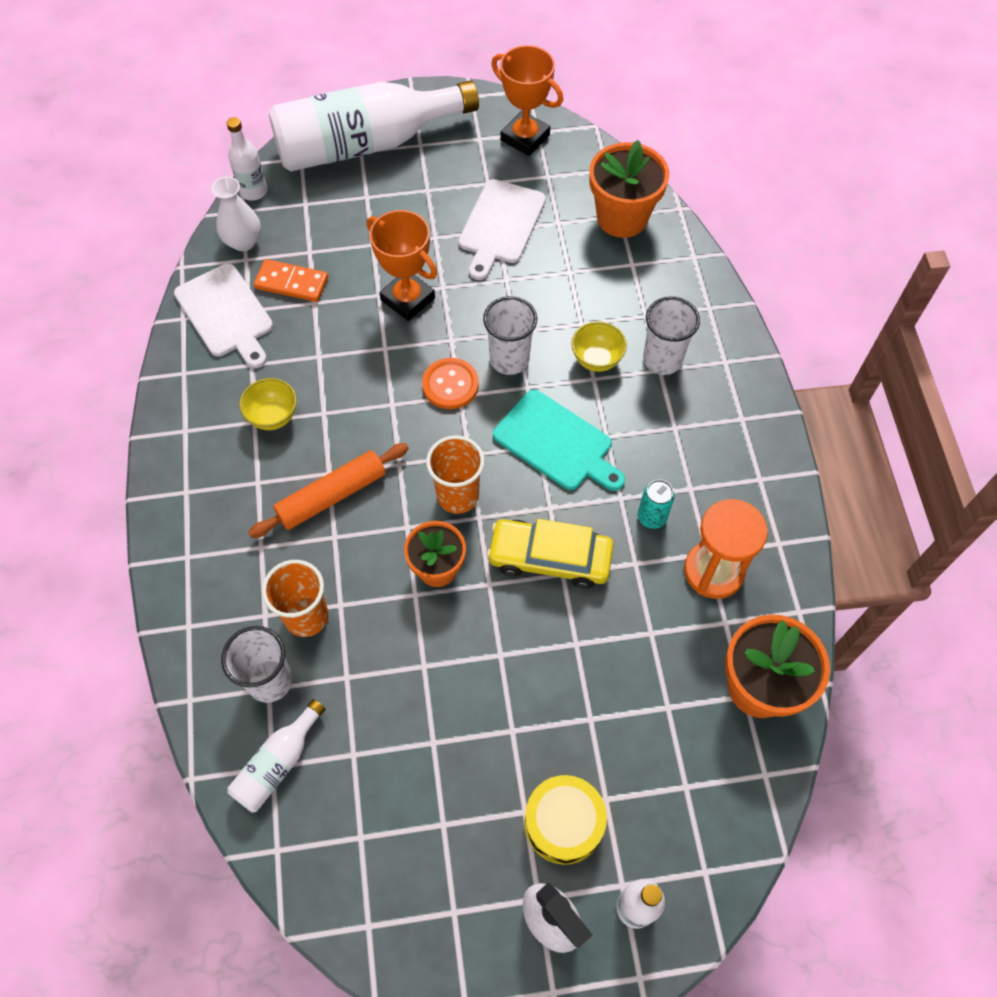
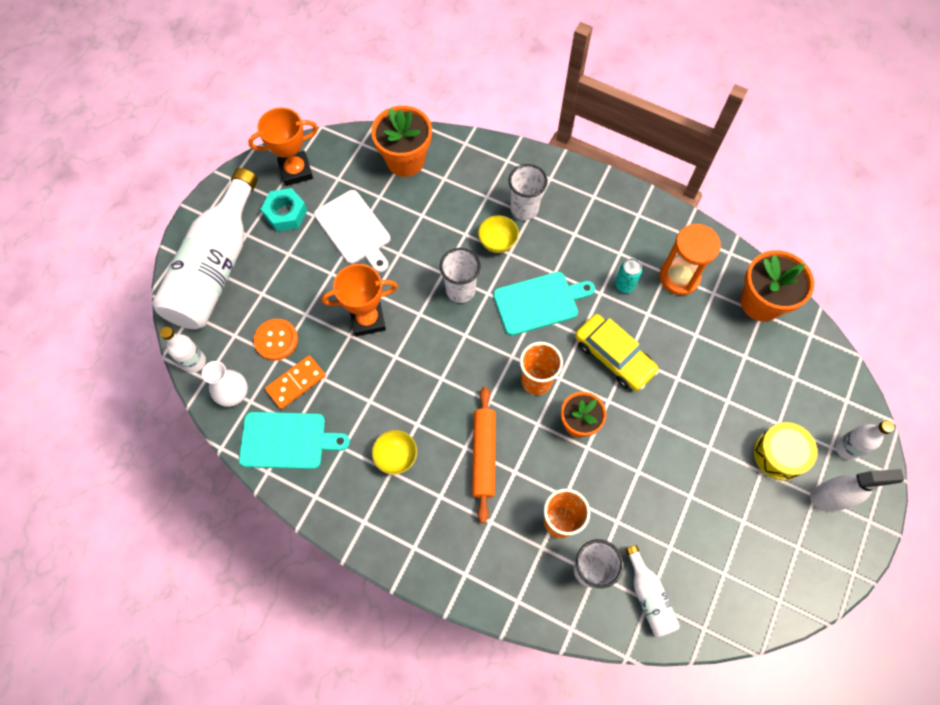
camera: 55 degrees left, 5 degrees up
(226, 314) = (287, 440): white cutting board -> turquoise cutting board
(450, 385) = (453, 335): orange button -> orange button (276, 340)
(470, 160) = (285, 213): none -> turquoise nut
(550, 558) = (614, 356): yellow car -> yellow car turned 90 degrees counterclockwise

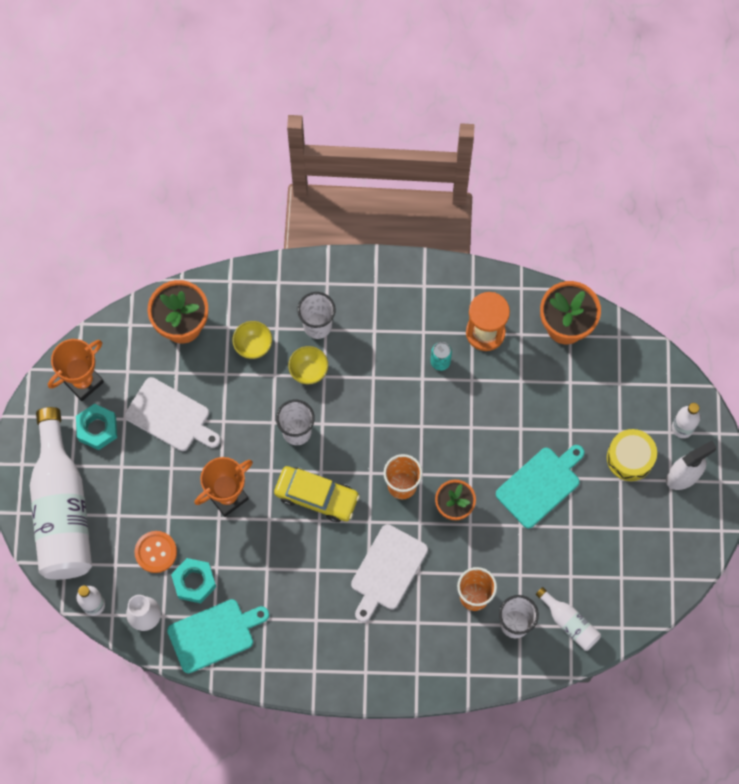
camera: 25 degrees left, 5 degrees up
(296, 383) = (194, 582): orange domino -> turquoise nut
(396, 457) = (314, 606): yellow bowl -> yellow bowl (253, 345)
(484, 455) = (387, 570): orange rolling pin -> white cutting board
(539, 303) = (372, 412): turquoise cutting board -> turquoise cutting board (540, 485)
(614, 356) = (458, 433): yellow car -> yellow car (316, 496)

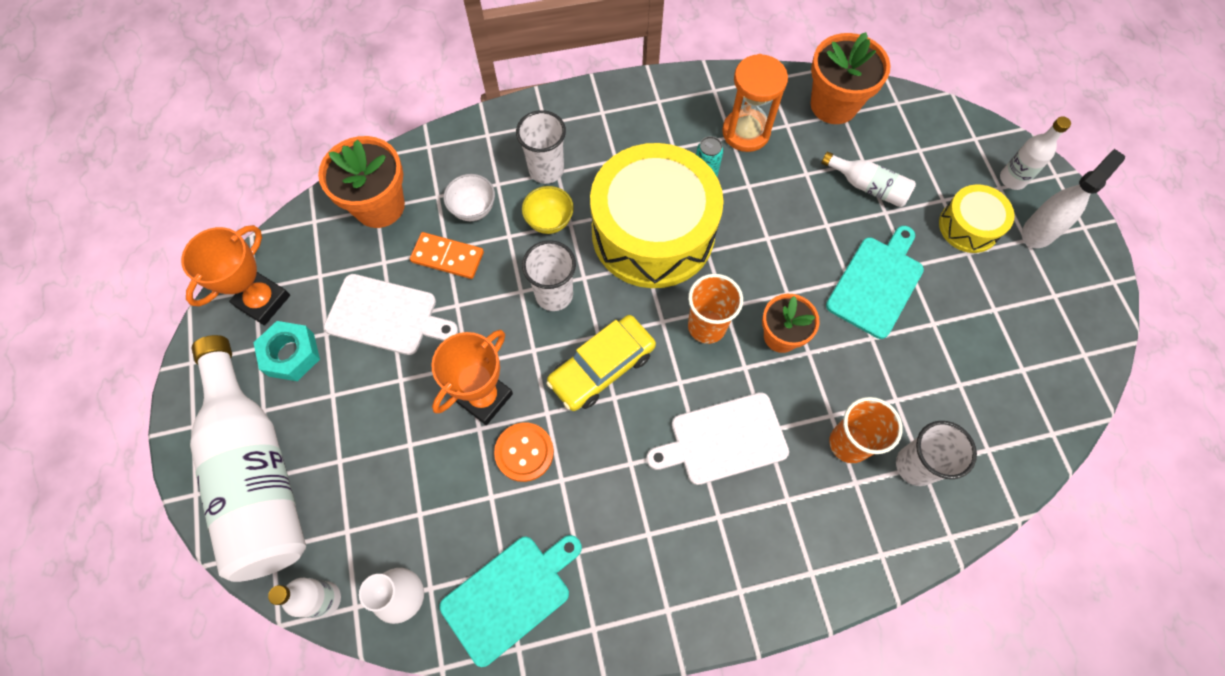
camera: 15 degrees left, 5 degrees down
(156, 552) = (401, 498): orange button -> orange button (524, 452)
(194, 582) = (464, 526): turquoise nut -> none
(225, 381) = (447, 257): none -> orange domino
(253, 345) = (473, 209): yellow bowl -> white bowl
(316, 496) = (602, 367): yellow car -> yellow car turned 135 degrees clockwise
(385, 400) = (653, 232): none -> yellow drum
(387, 570) = (723, 439): white cutting board -> white cutting board turned 60 degrees clockwise
(569, 622) = (984, 445): white bottle -> white bottle (868, 186)

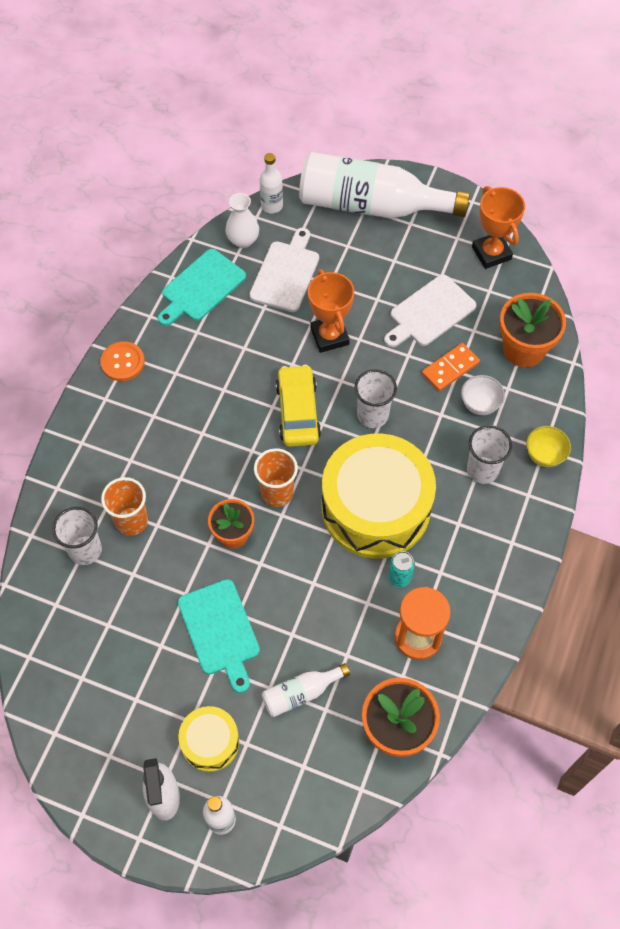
camera: 125 degrees right, 5 degrees down
(291, 354) = (439, 252): turquoise nut -> none
(510, 595) = (201, 287): turquoise cutting board -> turquoise cutting board turned 45 degrees clockwise
(524, 452) = (277, 338): orange button -> orange button (123, 362)
(549, 221) = (434, 446): yellow bowl -> yellow bowl (544, 455)
(723, 439) = (195, 450): white cutting board -> white cutting board (286, 274)

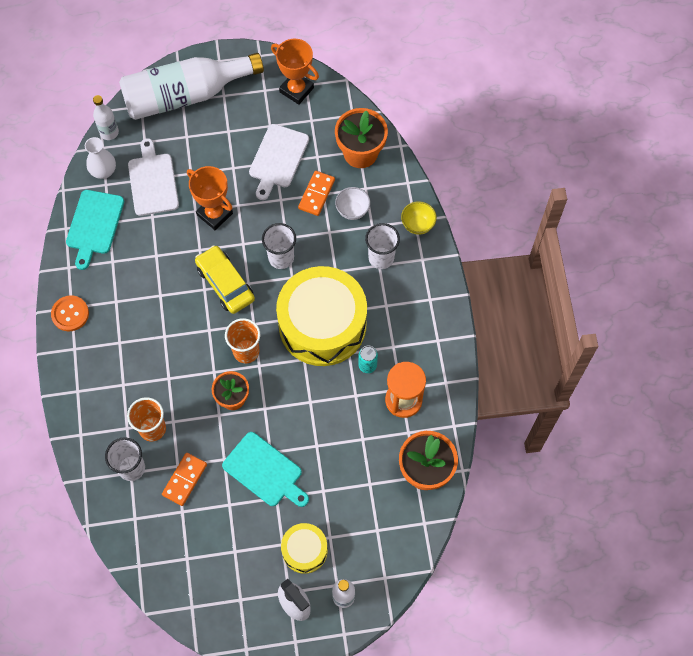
camera: 30 degrees left, 5 degrees up
(131, 593) = (185, 480): none -> orange domino
(301, 693) = (347, 482): white bottle -> none

